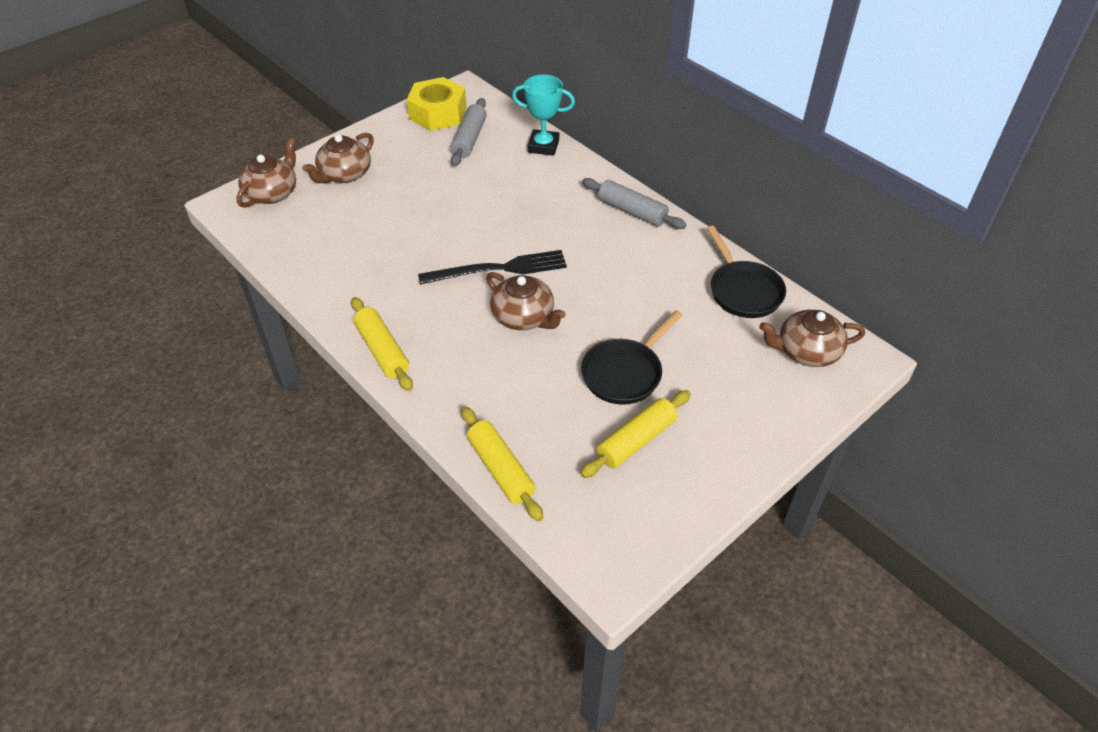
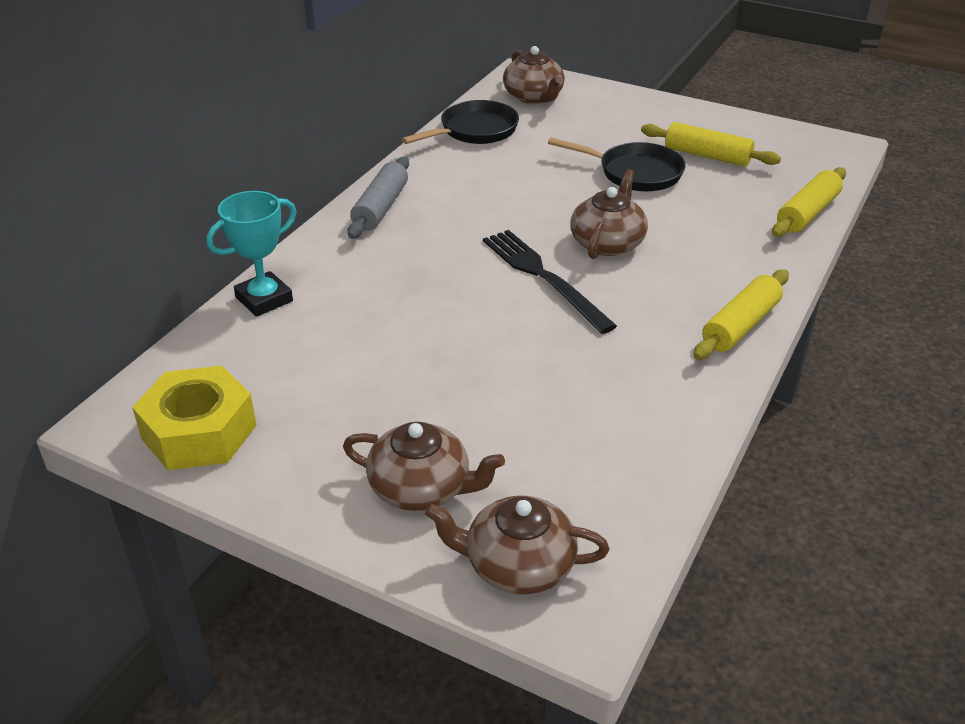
camera: 110 degrees left, 10 degrees down
(469, 139) = (269, 374): grey rolling pin -> none
(543, 146) = (264, 299): turquoise trophy -> turquoise trophy turned 60 degrees clockwise

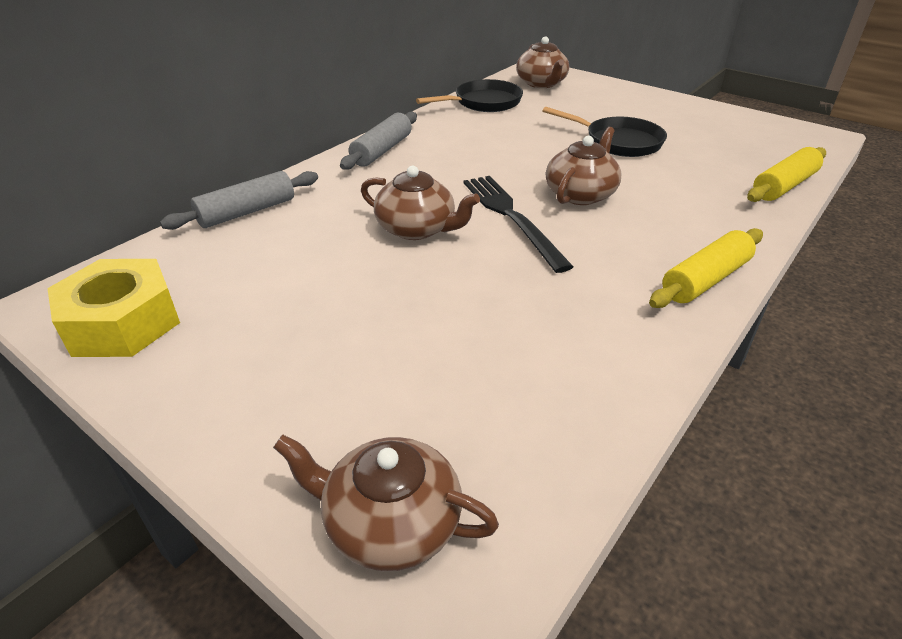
camera: 10 degrees right, 0 degrees up
(264, 299) = (247, 212): turquoise trophy -> grey rolling pin
(422, 488) = (316, 410): brown teapot -> brown teapot (417, 229)
(707, 156) = (689, 134): yellow rolling pin -> none

